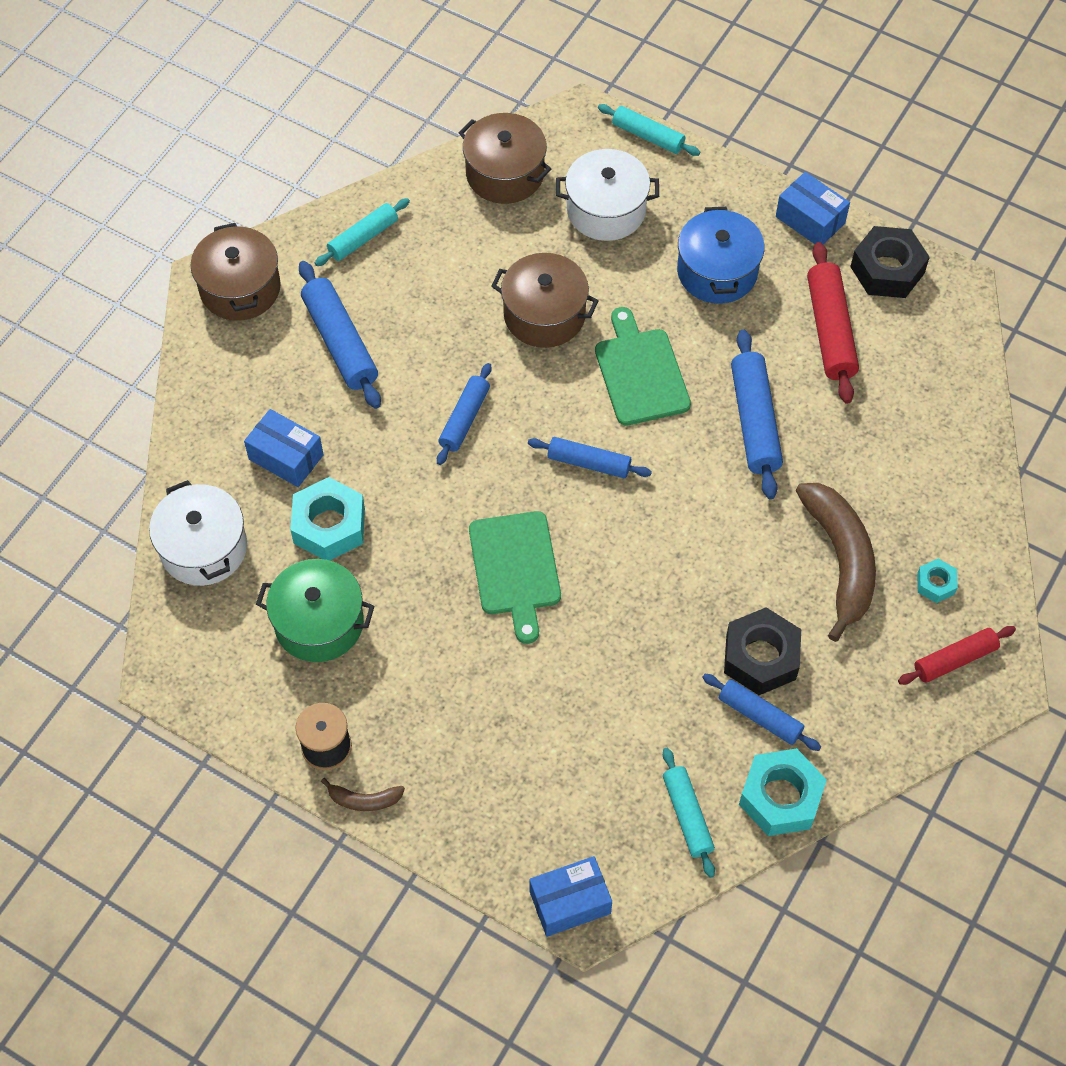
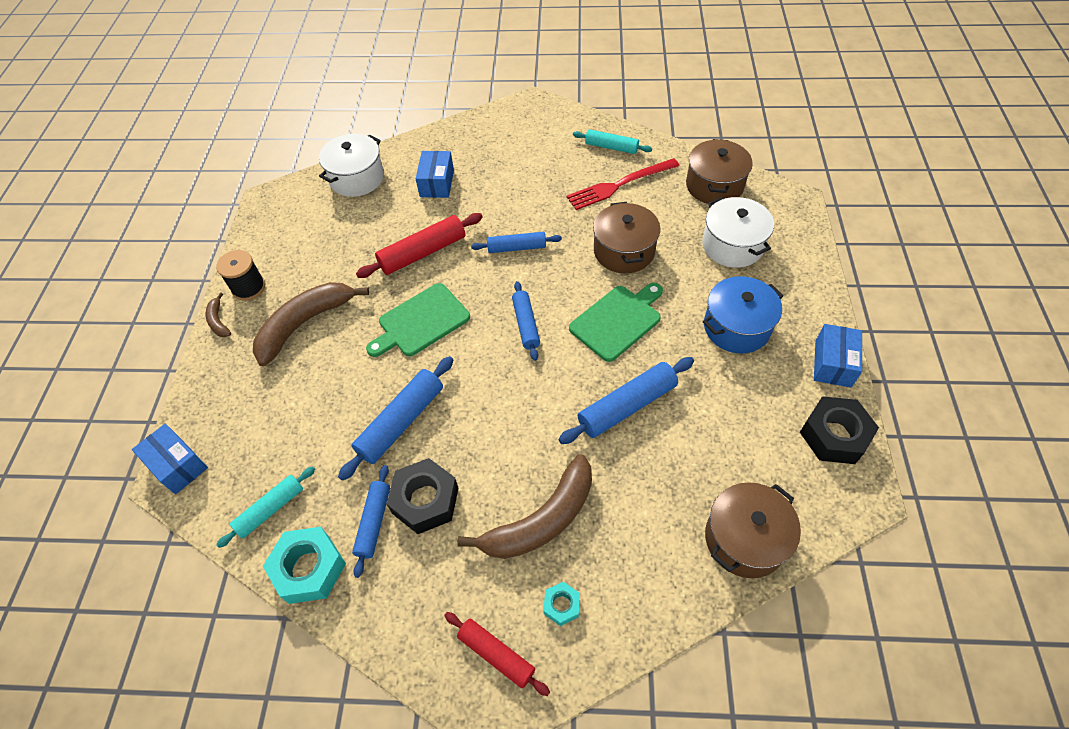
camera: 65 degrees right, 5 degrees down
(240, 288) = (536, 116): brown pot -> brown pot (745, 539)
(319, 623) = (332, 246): green pot -> none
(329, 526) = (401, 221): turquoise nut -> none
(340, 342) = (531, 170): blue rolling pin -> blue rolling pin (401, 422)
(435, 263) = (619, 185): none -> red fork
(435, 699) = (304, 324): none -> brown banana
(648, 136) = (812, 240): turquoise rolling pin -> none
(830, 330) = (745, 420): red rolling pin -> red rolling pin (423, 253)

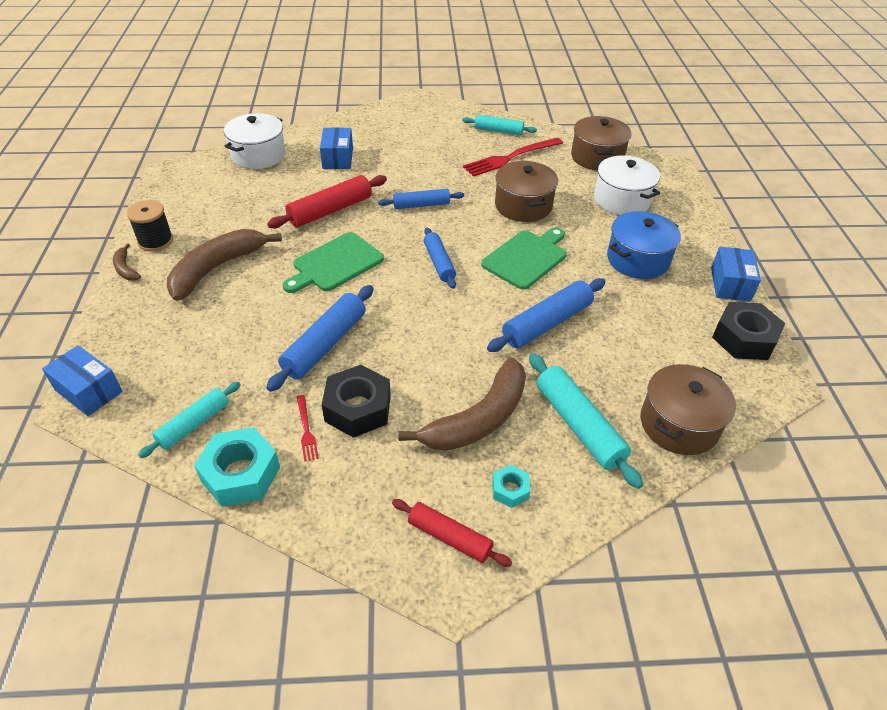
camera: 10 degrees left, 10 degrees down
(374, 522) = (306, 430): blue rolling pin -> red fork
(641, 534) = (579, 425): none -> turquoise rolling pin

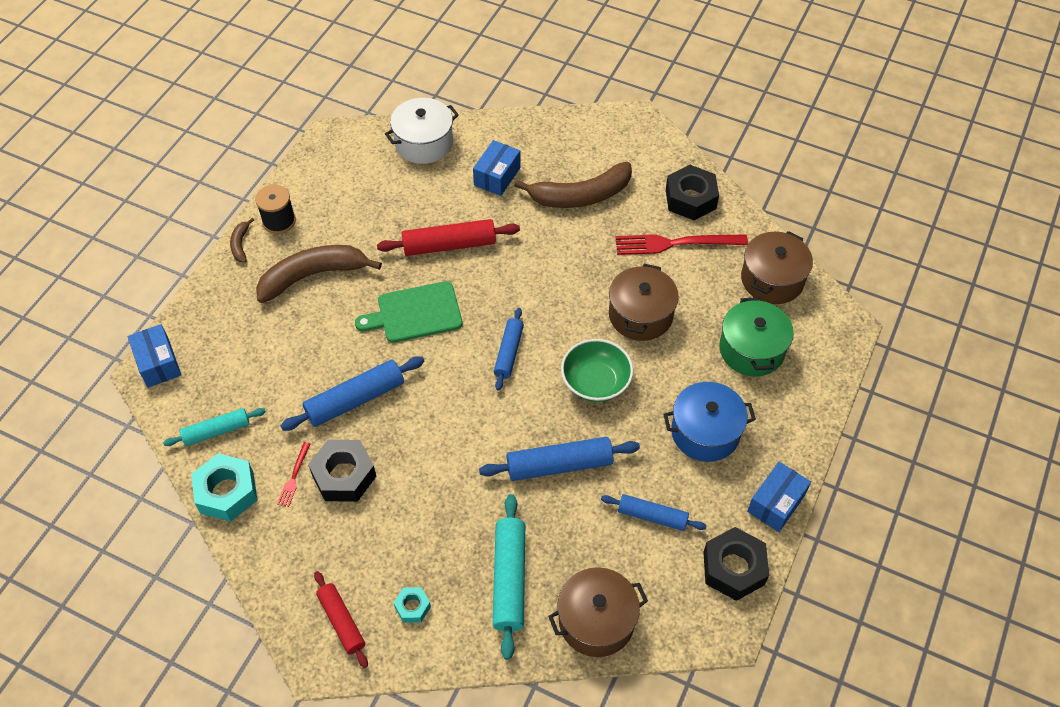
camera: 30 degrees right, 10 degrees up
(421, 205) = (539, 273): blue rolling pin -> blue rolling pin (652, 516)
(479, 418) = (432, 532): brown banana -> brown banana (581, 196)
(498, 131) = (690, 199): turquoise rolling pin -> black nut
(526, 258) = (595, 382): green cutting board -> green bowl
(622, 199) = (751, 349): white pot -> green pot

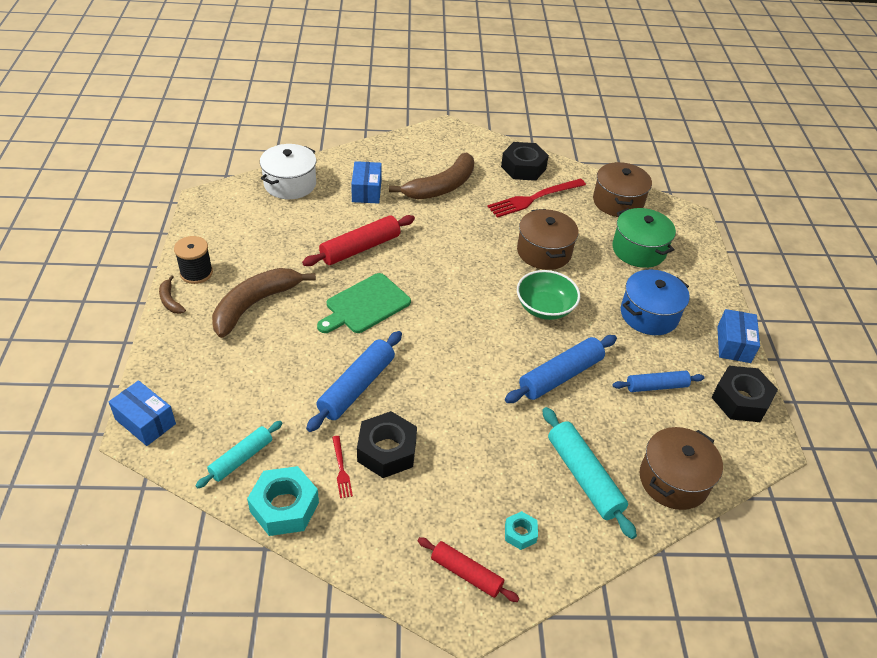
camera: 30 degrees left, 10 degrees down
(508, 352) = (462, 309): blue rolling pin -> none

